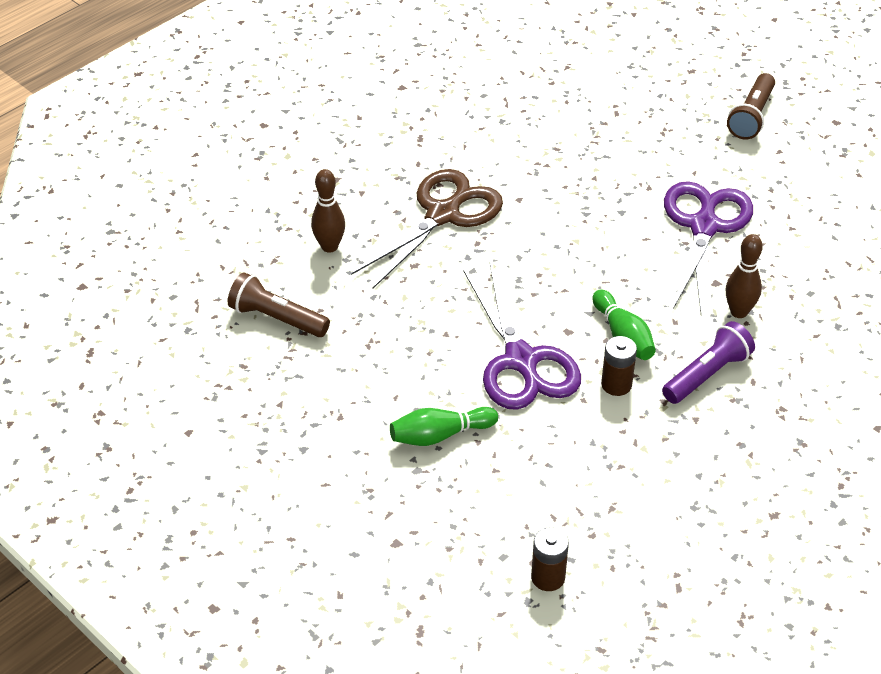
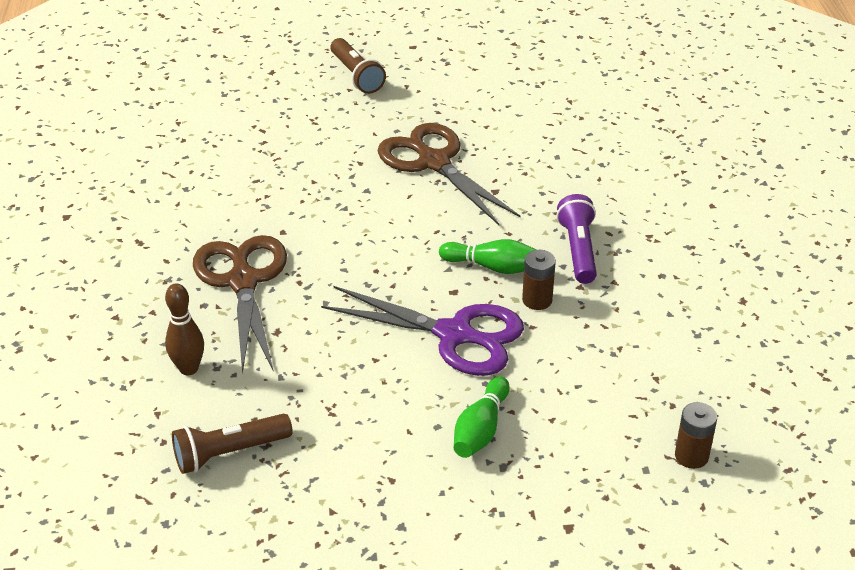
camera: 50 degrees left, 5 degrees down
(704, 226) = (433, 162): purple scissors -> brown scissors
(739, 312) = (536, 198): brown bowling pin -> none

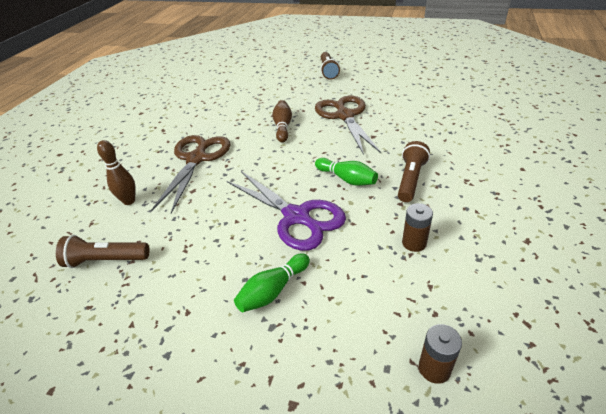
camera: 25 degrees right, 0 degrees up
(346, 200) = (283, 127): none -> brown bowling pin
(537, 300) = (365, 206): brown battery -> brown battery (414, 243)
(578, 250) = (410, 179): purple flashlight -> brown flashlight

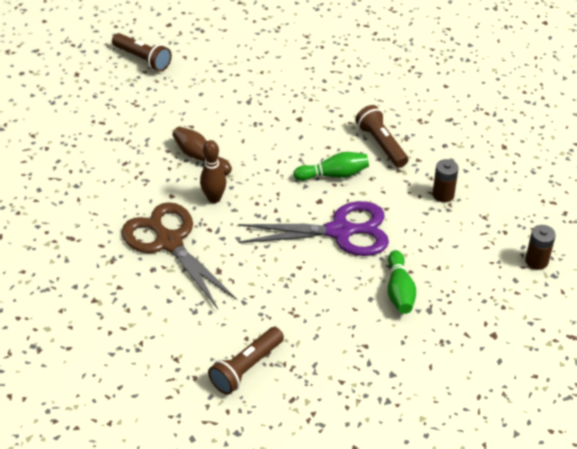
camera: 50 degrees left, 5 degrees up
(129, 201) = (175, 319): brown bowling pin -> brown bowling pin (214, 198)
(344, 116) = (243, 110): brown scissors -> none

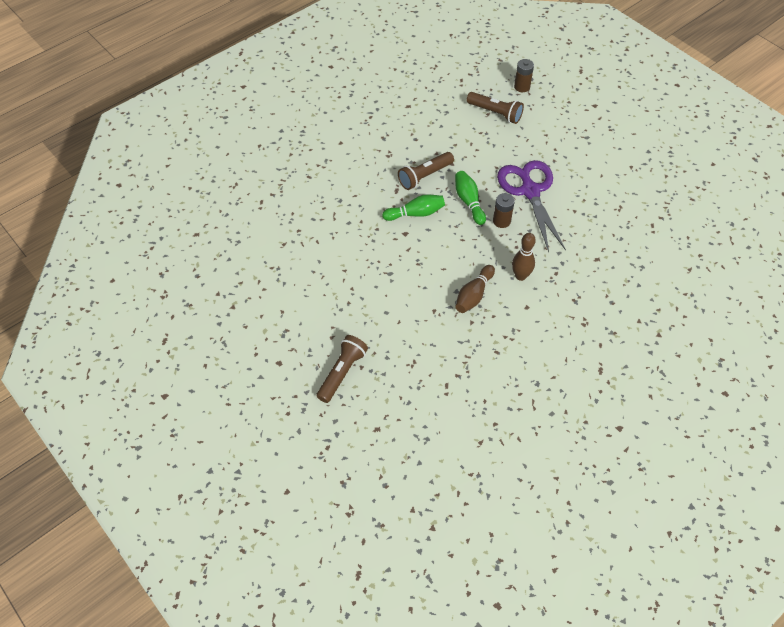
camera: 100 degrees left, 10 degrees up
(169, 242) = (579, 297): brown scissors -> none
(246, 368) = (679, 227): brown flashlight -> brown flashlight (495, 113)
(399, 290) = (575, 153): green bowling pin -> green bowling pin (416, 213)
(443, 195) = (472, 136): brown battery -> brown battery (501, 221)

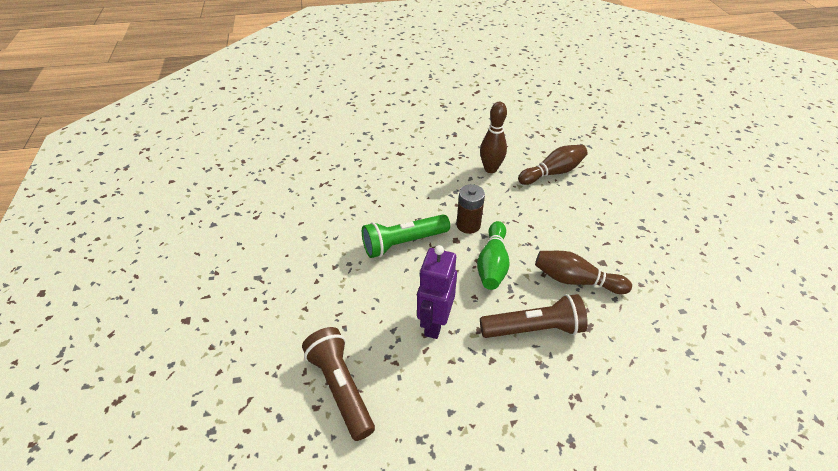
camera: 150 degrees left, 10 degrees down
(342, 373) = (725, 165): brown flashlight -> none
(416, 213) = (575, 280): green bowling pin -> brown bowling pin
(476, 156) = (434, 323): none -> purple robot
(522, 87) = (246, 421): brown battery -> none
(530, 191) = (403, 243): purple scissors -> green flashlight

